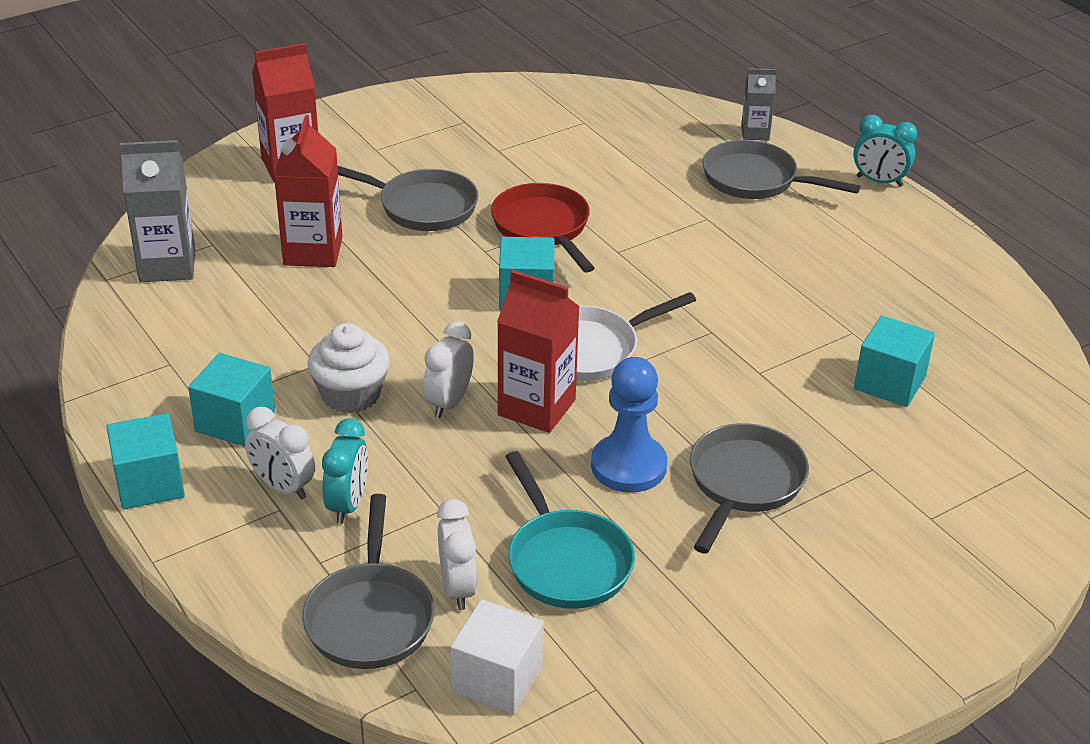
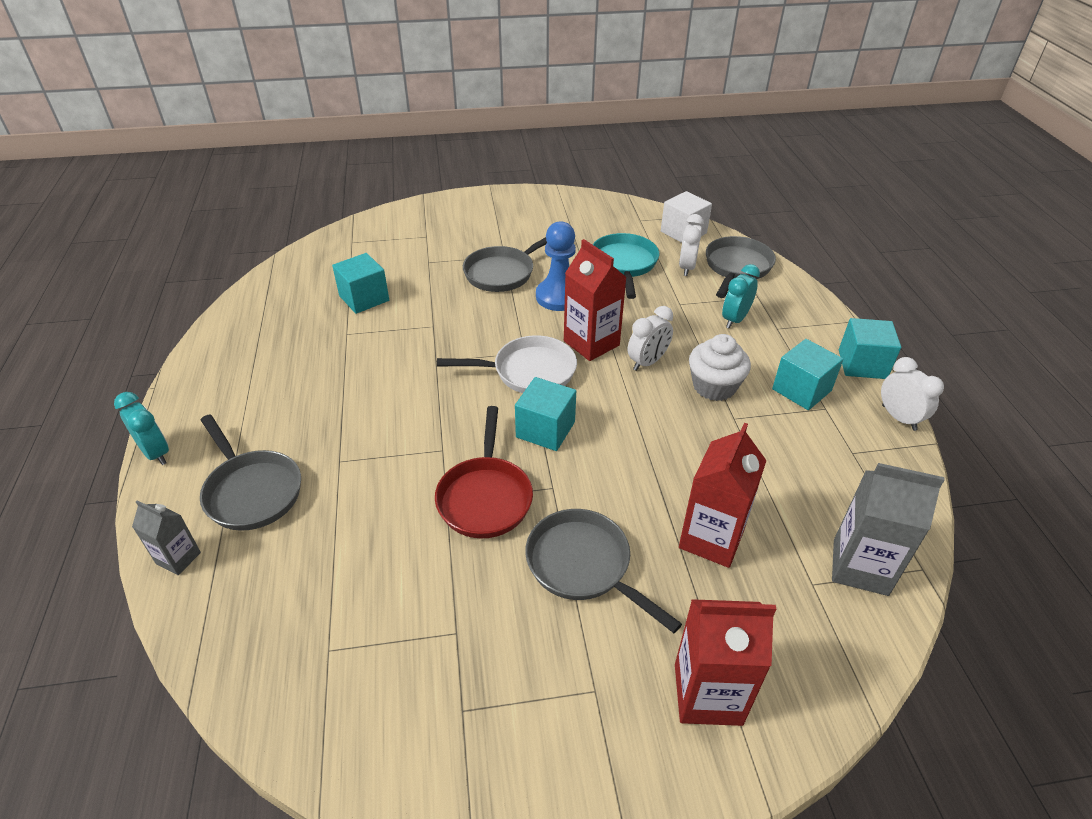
camera: 155 degrees left, 5 degrees up
(283, 487) = (773, 339): white clock -> white clock (899, 418)

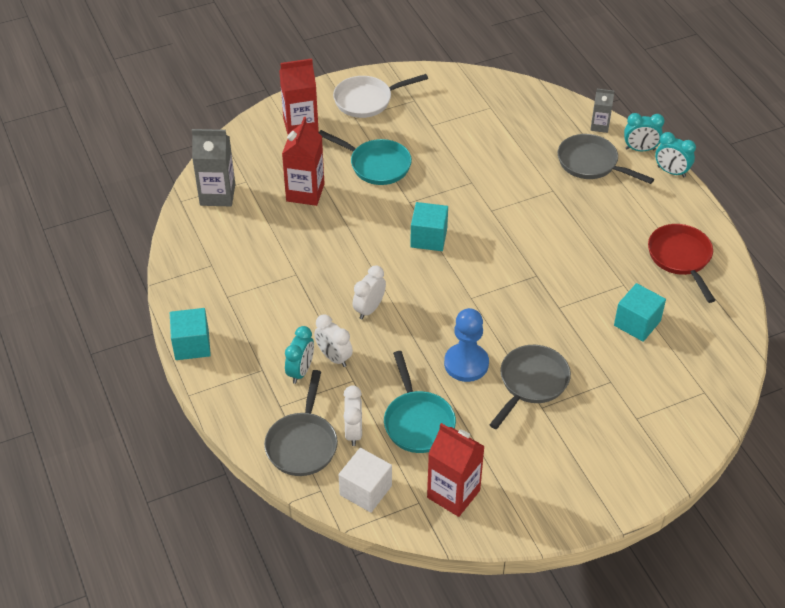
camera: 165 degrees right, 5 degrees up
(160, 499) = (640, 149): none -> turquoise clock
(485, 497) = (448, 188): red pan -> red pan (681, 258)
(528, 372) = (460, 280): white pan -> white pan (367, 100)
(584, 566) = (376, 165): grey pan -> turquoise pan
(591, 343) = (420, 318): red carton -> red carton (453, 494)
(714, 386) = (313, 297): white cupcake -> none
(801, 390) = (244, 309): turquoise cube -> none
(899, 418) = (172, 299): white clock -> white clock (334, 357)

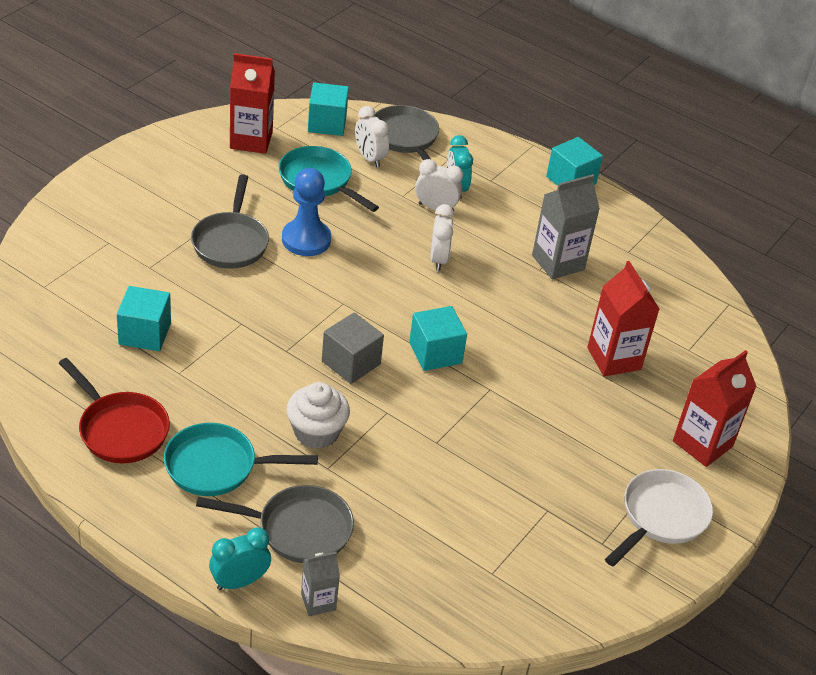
camera: 145 degrees right, 5 degrees down
(217, 195) = (700, 323): grey carton -> grey carton (558, 262)
(365, 490) = (327, 123): white cube -> turquoise cube
(376, 165) = (567, 423): turquoise pan -> turquoise pan (217, 466)
(494, 251) = (351, 362): none -> grey cube
(547, 213) = (316, 432): none -> white cupcake
(671, 172) = (179, 558): turquoise clock -> none

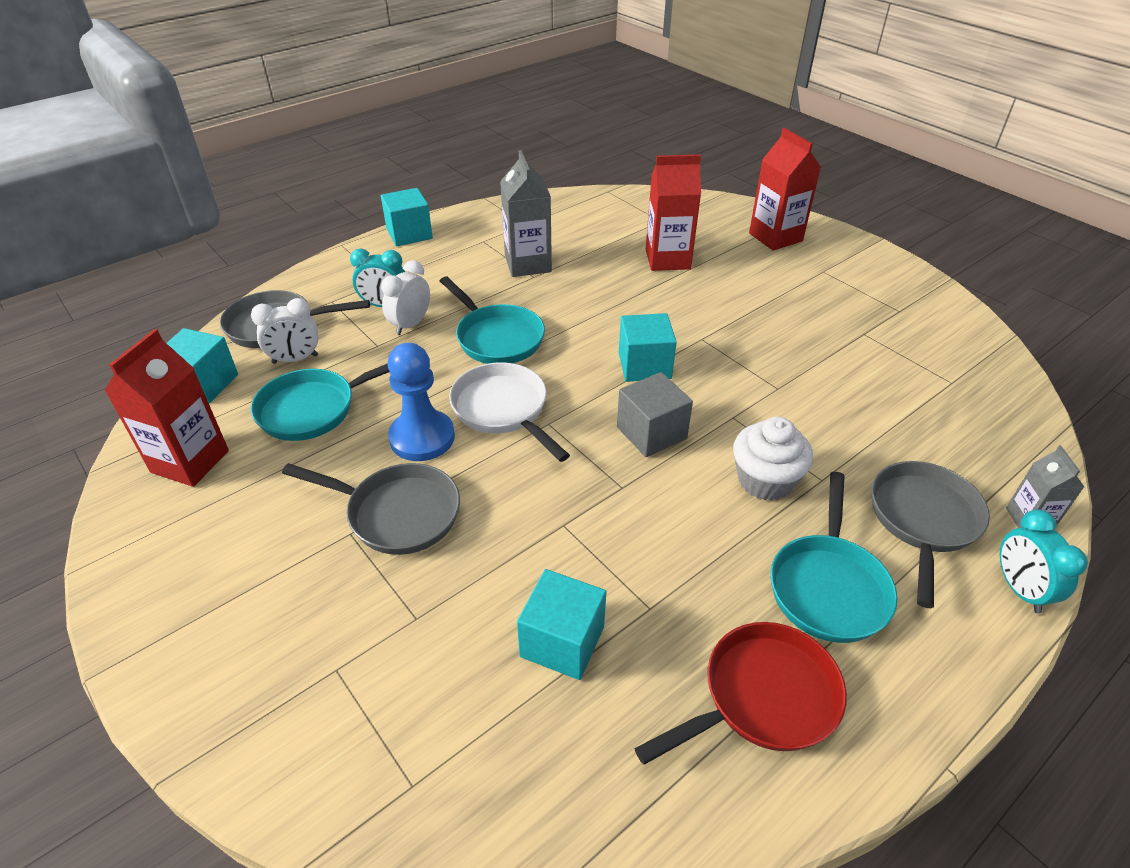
camera: 70 degrees left, 0 degrees up
(438, 259) = (496, 338): white clock -> turquoise pan
(661, 517) = (863, 274): white pan -> white pan (503, 410)

